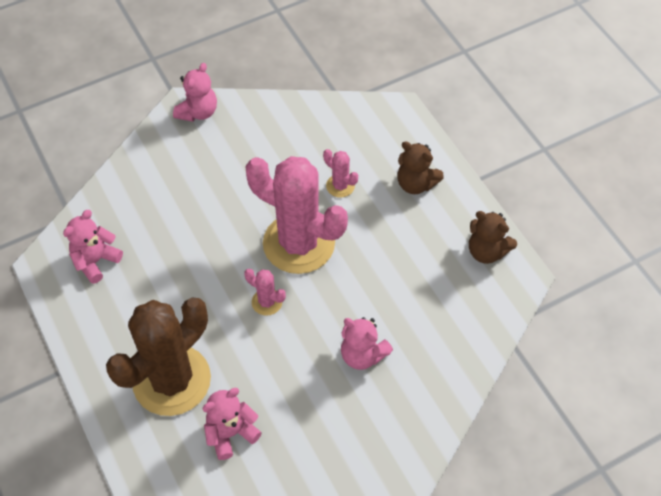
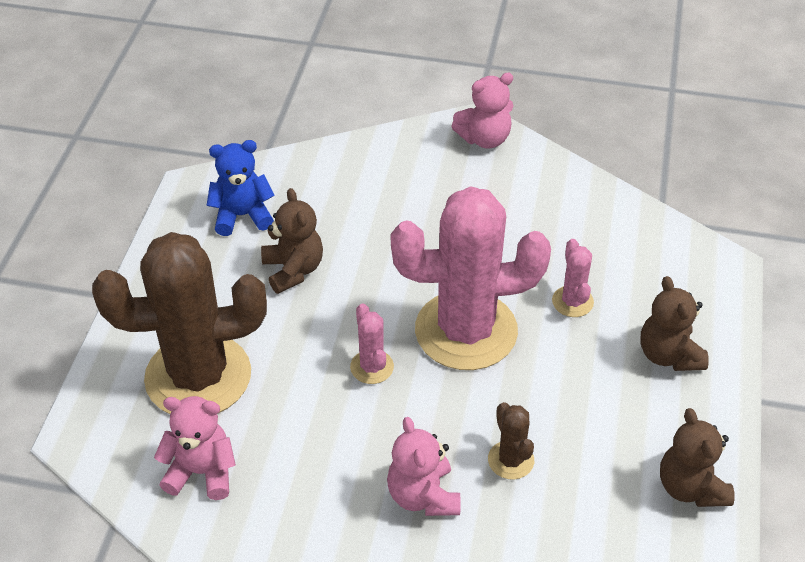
camera: 40 degrees right, 10 degrees down
(95, 261) = (242, 216): pink teddy bear -> blue teddy bear
(163, 275) = (293, 270): none -> brown teddy bear
(299, 243) = (466, 331): pink cactus -> pink cactus turned 75 degrees counterclockwise
(389, 301) = (511, 460): none -> brown cactus

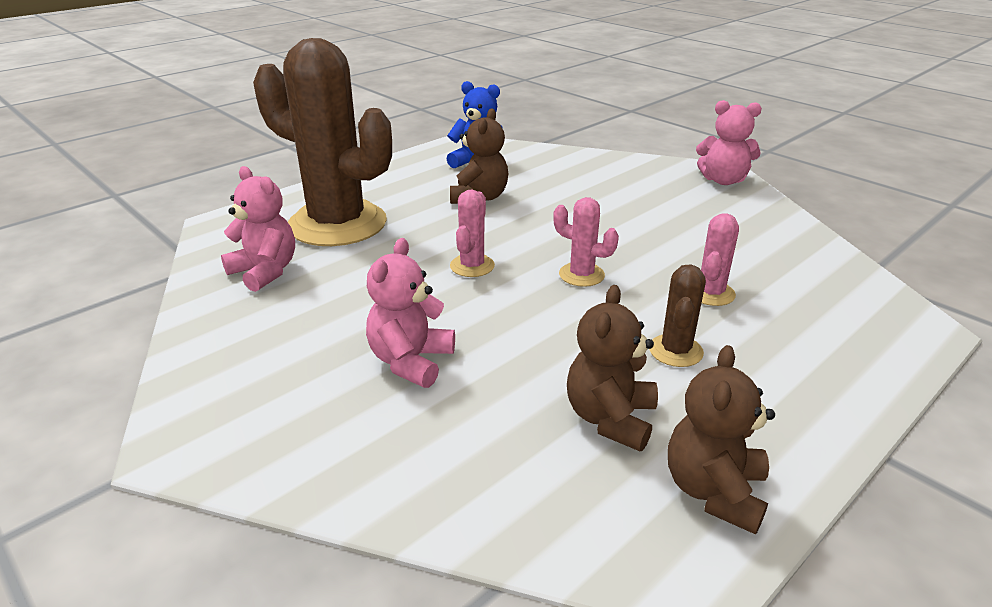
camera: 35 degrees right, 15 degrees down
(466, 331) = (581, 275): pink cactus -> pink cactus, size x0.41
(511, 460) = (524, 374): brown cactus -> brown cactus (675, 351)
(668, 355) = (788, 368): brown teddy bear -> brown teddy bear (610, 418)

